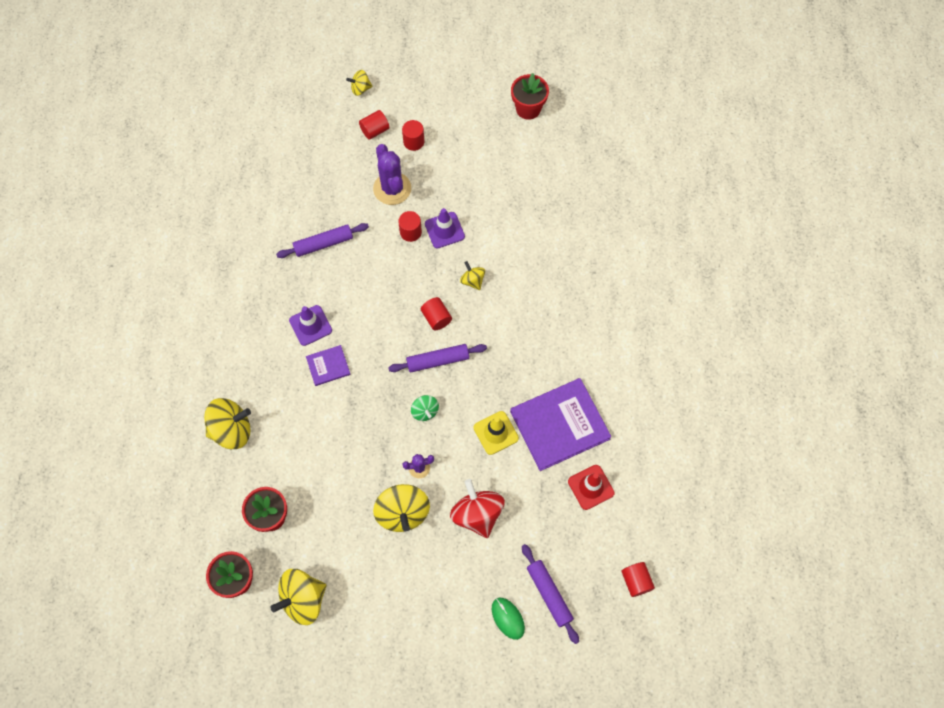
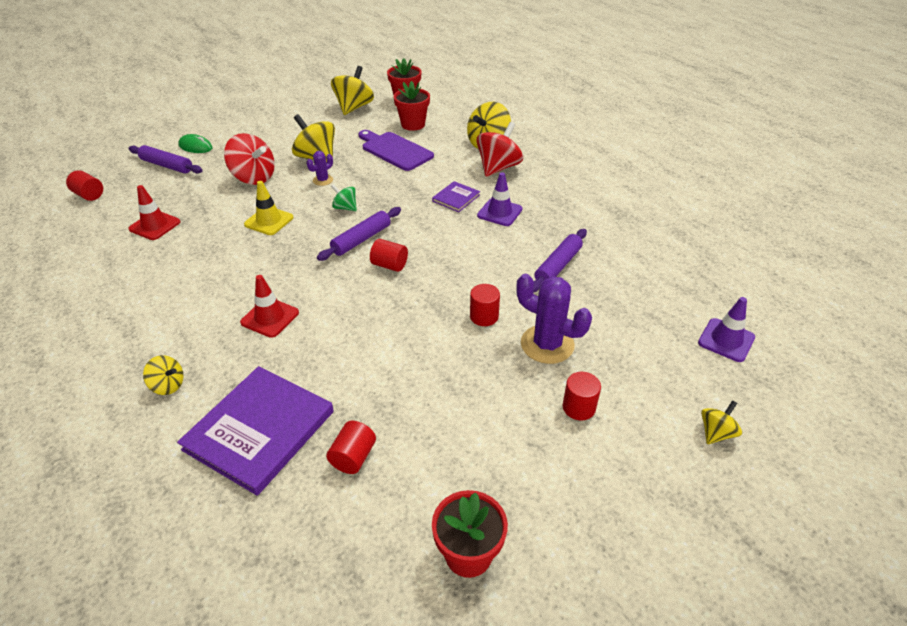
camera: 145 degrees right, 25 degrees down
(257, 386) = (498, 167): none -> red spinning top
(323, 477) = (395, 150): none -> purple cutting board
(375, 130) = (637, 393): red cylinder -> red cylinder (353, 457)
(444, 230) = (449, 336): purple traffic cone -> purple traffic cone (726, 340)
(472, 281) = (377, 309): yellow spinning top -> yellow spinning top (168, 385)
(546, 316) = (270, 317): none -> red traffic cone
(560, 425) = (207, 248): purple book -> purple book (259, 430)

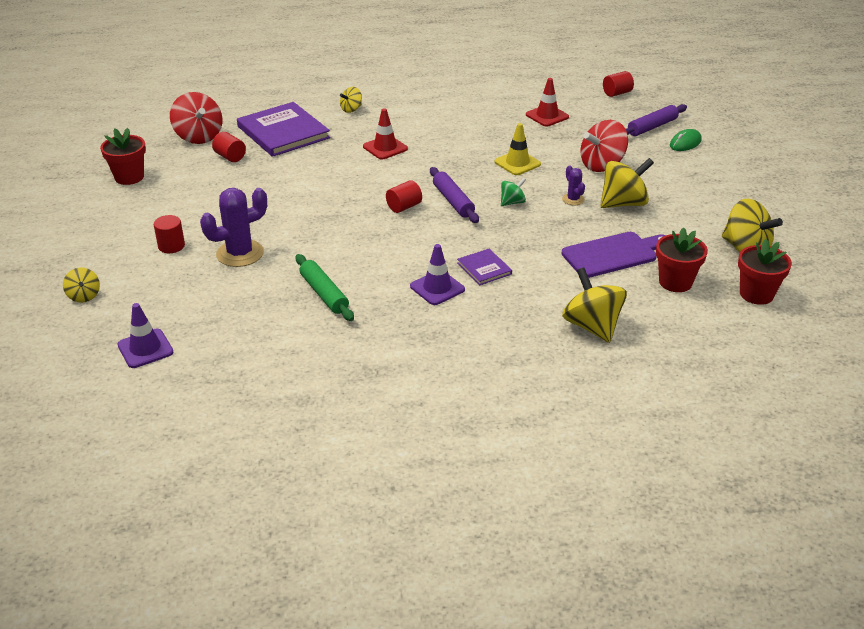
camera: 115 degrees right, 5 degrees down
(484, 316) = (299, 234): red cylinder -> none
(498, 167) = (528, 316): red spinning top -> red spinning top (199, 137)
(558, 266) = (324, 294): purple rolling pin -> green rolling pin

